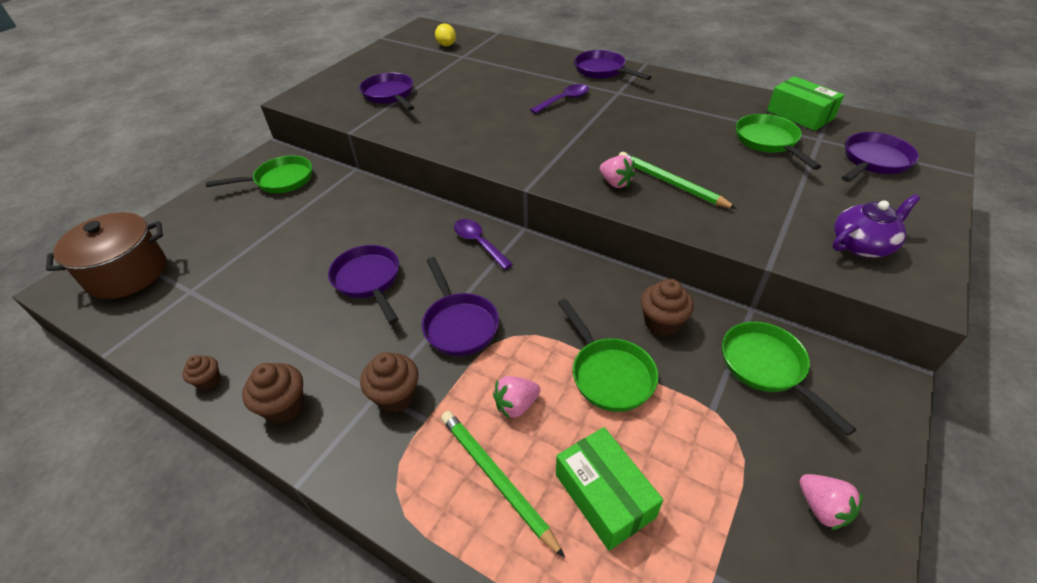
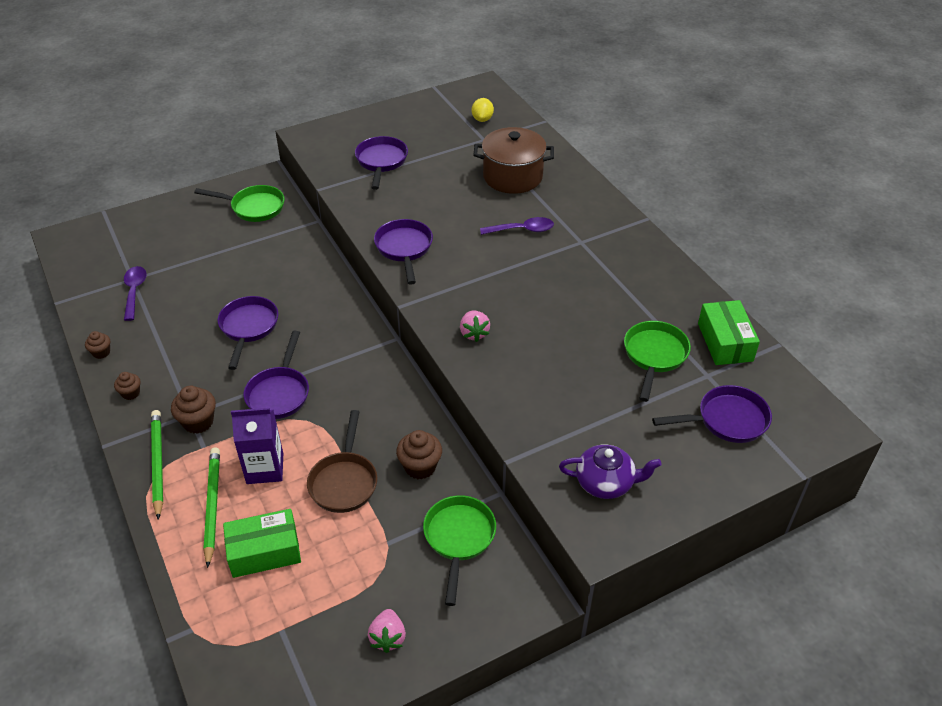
camera: 30 degrees right, 0 degrees up
(127, 273) = (104, 245): brown pot -> brown pot (512, 176)
(284, 406) = (131, 393): brown cupcake -> brown cupcake, size x0.60
(478, 243) = (351, 334): purple spoon -> purple spoon (134, 291)
(516, 405) = (265, 468): pink strawberry -> purple carton
(602, 71) = (594, 210): purple pan -> purple pan (404, 249)
(604, 495) = (264, 551): green box -> green box turned 75 degrees clockwise
(609, 374) = (344, 481): green pan -> brown pan
(671, 183) = (518, 355): green pencil -> green pencil (158, 464)

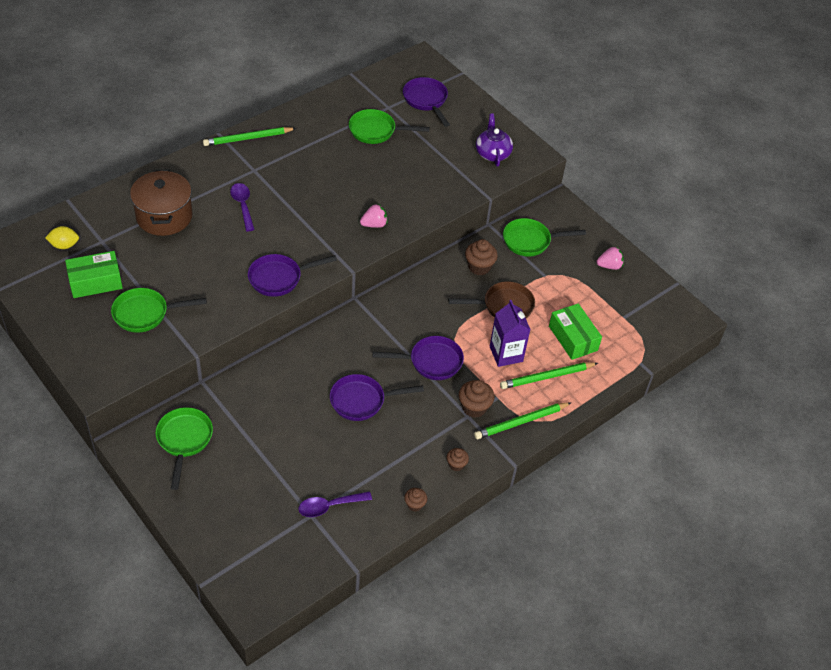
camera: 105 degrees left, 5 degrees up
(381, 162) = (145, 314): purple pan -> green pan
(637, 240) = (248, 138): none -> green pencil
(725, 342) = (354, 98): green box -> green box (95, 282)

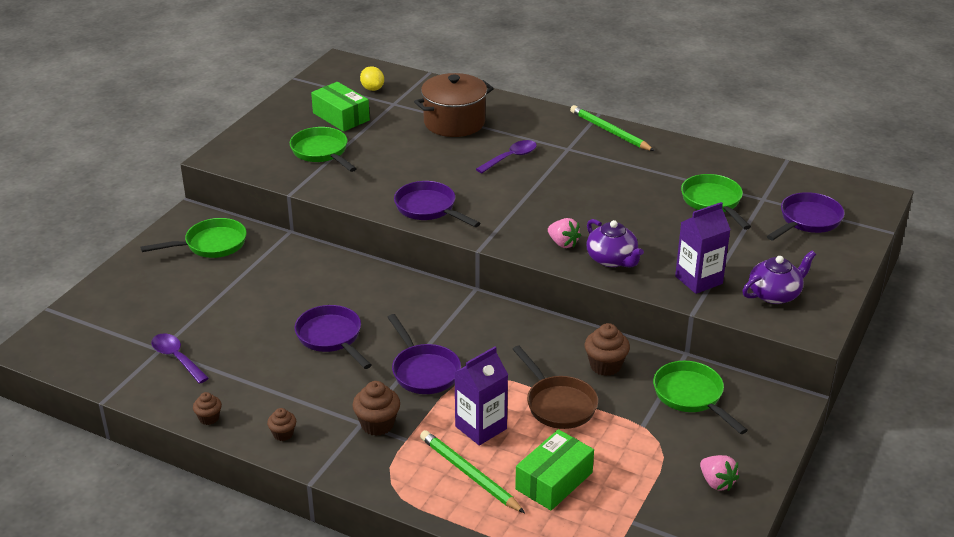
camera: 70 degrees right, 15 degrees down
(409, 209) = (612, 259): none -> purple teapot
(457, 179) = (698, 280): none -> purple carton
(521, 422) = (380, 470): green pencil -> none

